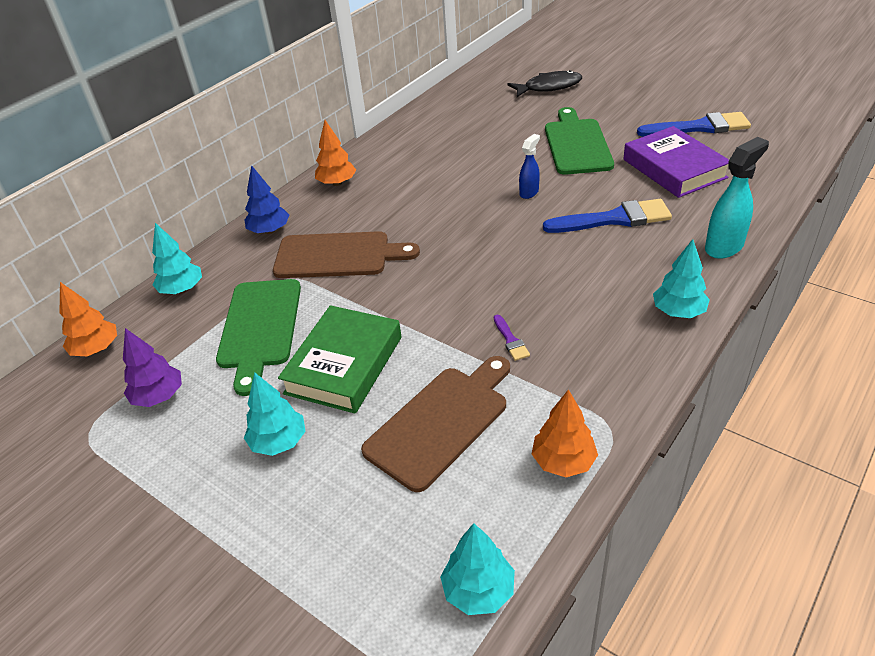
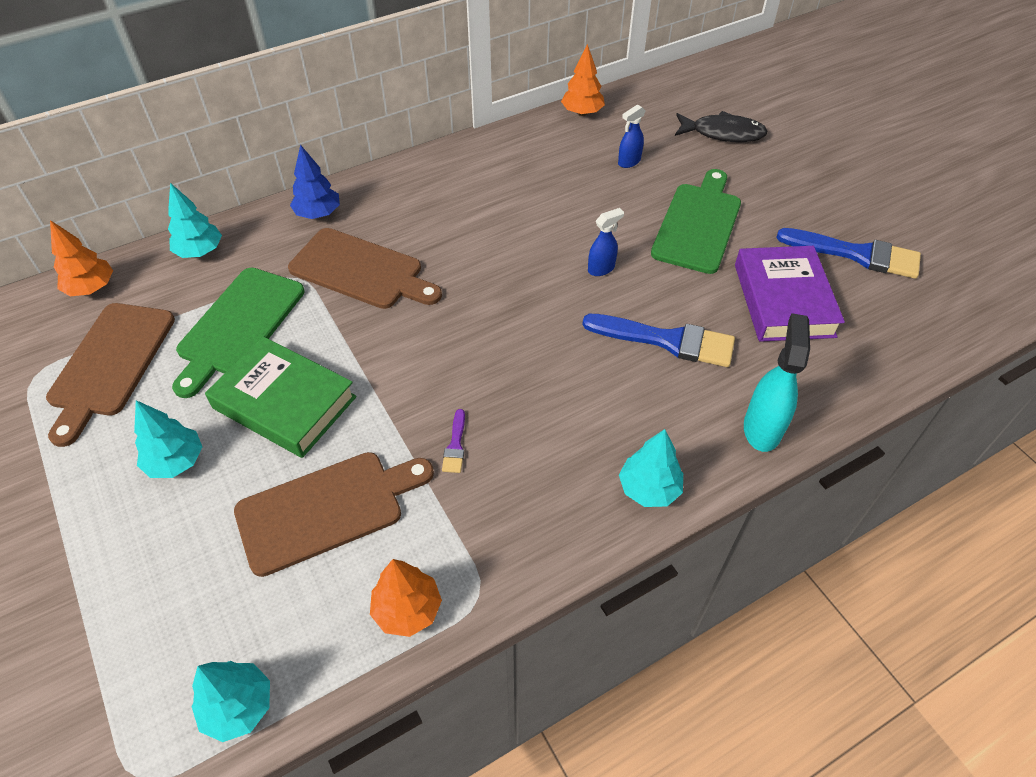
camera: 20 degrees right, 10 degrees up
(159, 396) = (110, 364): purple tree -> brown cutting board
(337, 183) = (417, 179): orange tree -> orange tree (582, 112)
(344, 365) = (284, 403): green book -> green book turned 75 degrees clockwise
(495, 123) = (629, 162): none -> blue spray bottle
(724, 247) = (762, 428): turquoise spray bottle -> turquoise spray bottle turned 60 degrees counterclockwise

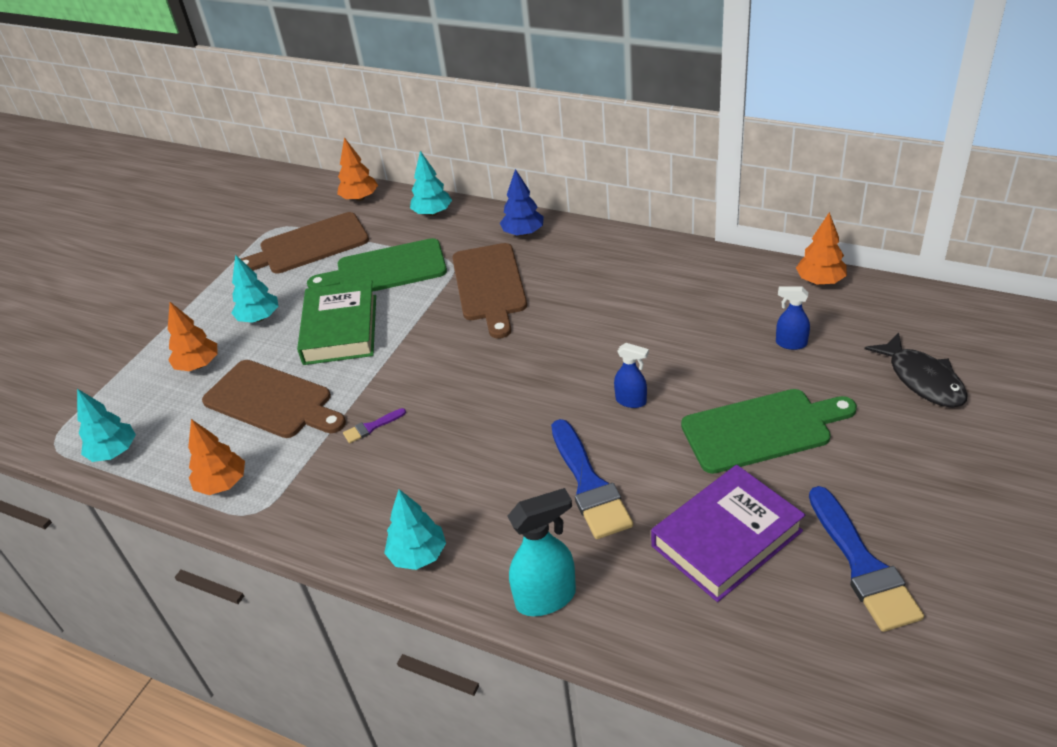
camera: 60 degrees right, 10 degrees down
(184, 554) = (198, 365): none -> orange tree

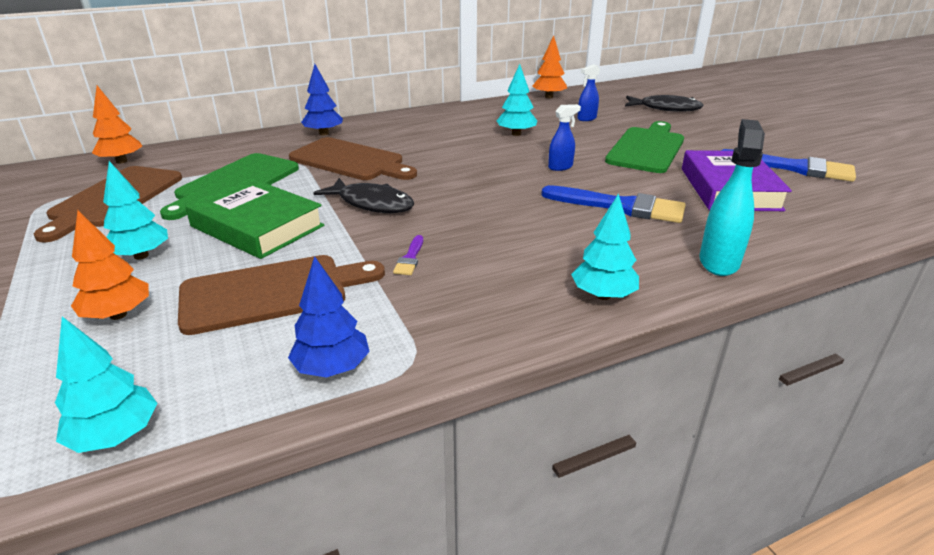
camera: 55 degrees left, 10 degrees down
(222, 484) = (332, 368): orange tree -> blue tree
(430, 351) = (372, 203): none -> black fish
(432, 213) = (220, 147): turquoise tree -> turquoise tree (516, 134)

